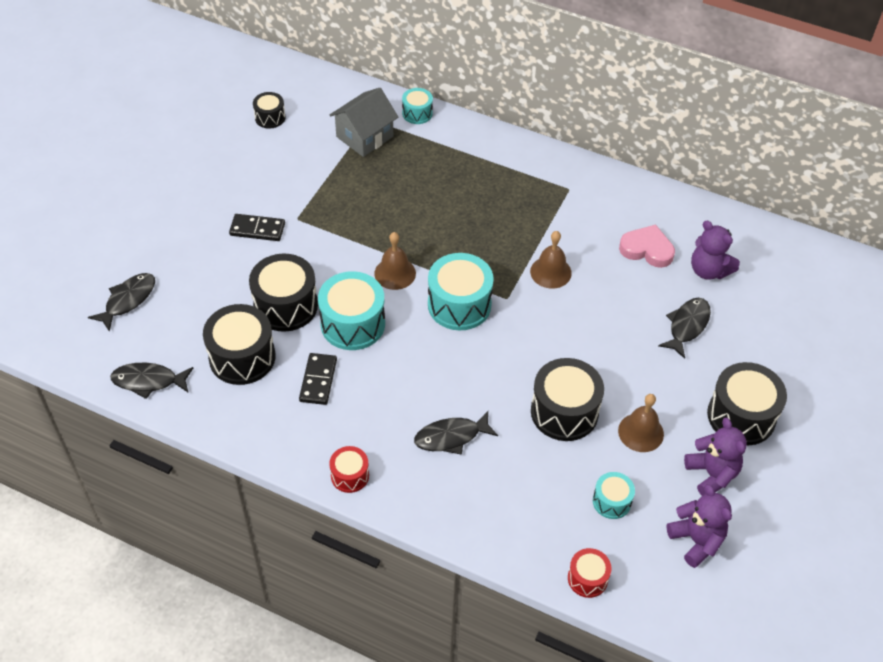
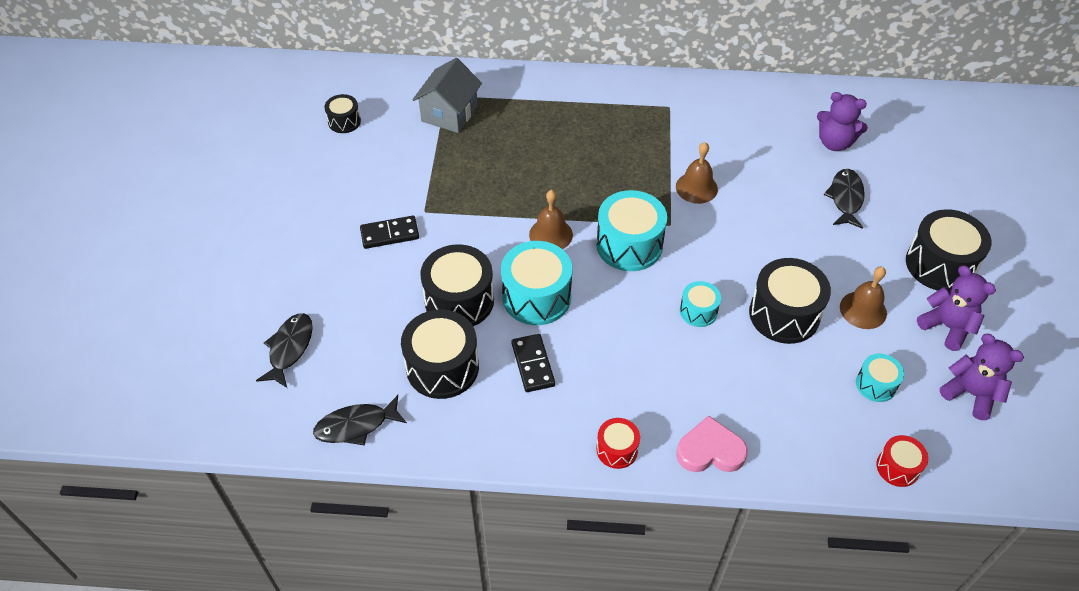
camera: 20 degrees left, 0 degrees up
(417, 113) = (488, 77): turquoise drum -> turquoise drum (698, 311)
(451, 437) = (693, 375): black fish -> none
(647, 249) = (770, 140): pink heart -> pink heart (710, 450)

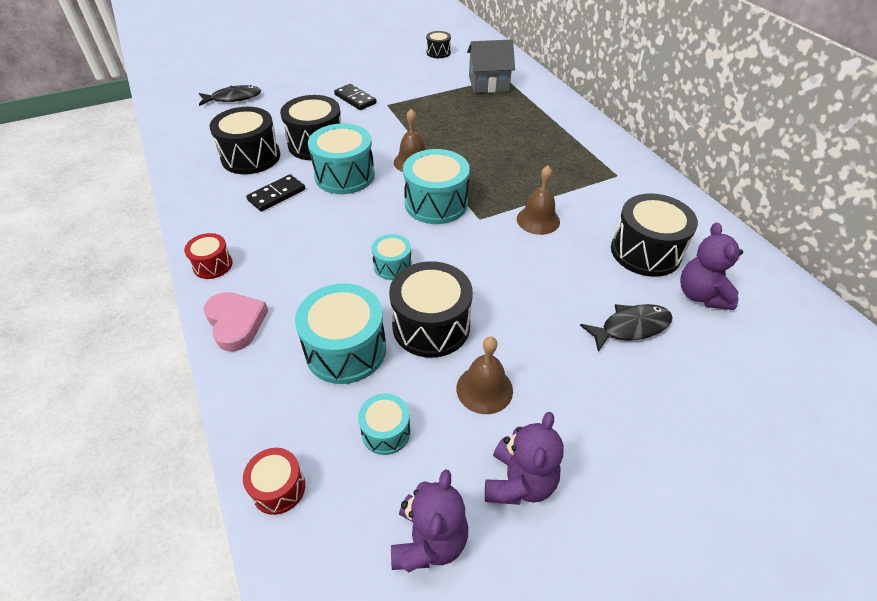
camera: 60 degrees right, 5 degrees down
(356, 425) = (183, 141): black fish -> none
(782, 380) = (346, 349): none -> turquoise drum
(940, 264) = (613, 446): black drum -> black drum (645, 252)

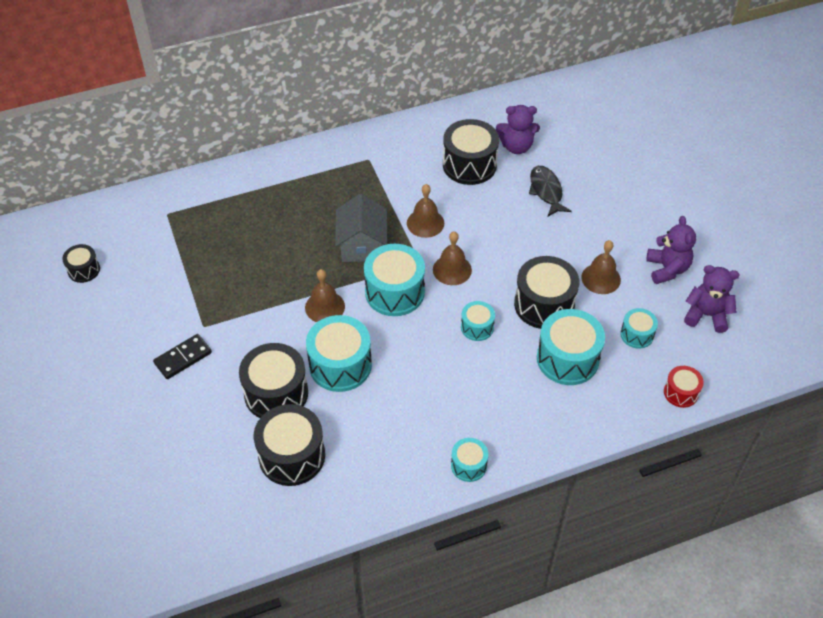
camera: 85 degrees left, 5 degrees up
(212, 265) = (468, 465): red drum -> turquoise drum
(233, 98) = (147, 493): black fish -> none
(236, 323) = (540, 436): pink heart -> none
(276, 195) = (366, 423): black domino -> none
(473, 243) = (452, 269): none -> brown bell
(488, 84) = (178, 229): grey house -> grey house (362, 245)
(519, 482) = (667, 269): purple teddy bear -> purple teddy bear turned 60 degrees clockwise

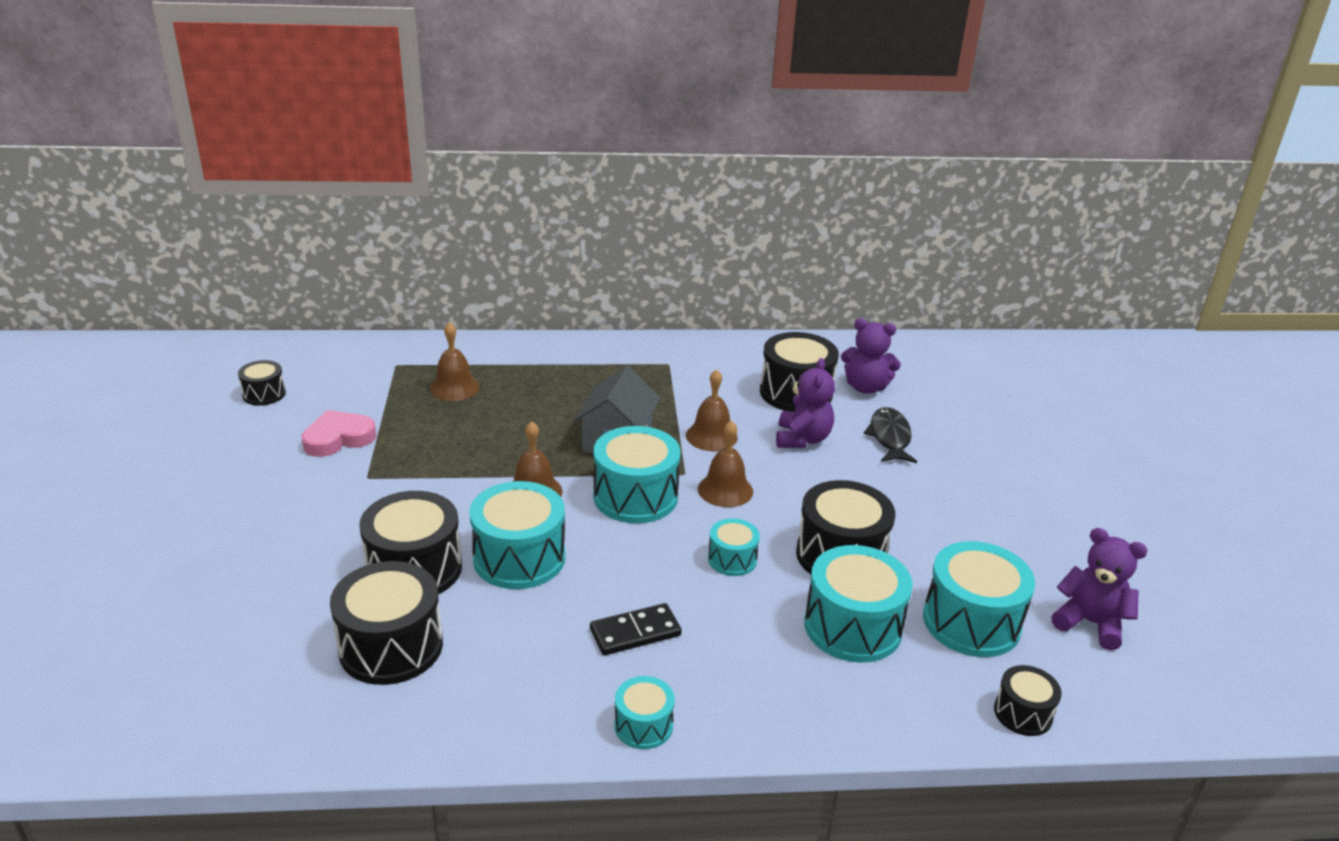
camera: 15 degrees right, 20 degrees down
(163, 297) = (338, 438): none -> pink heart
(183, 358) = (320, 503): black domino -> black domino (635, 632)
(601, 278) = (936, 544): brown bell -> brown bell (454, 387)
(637, 334) = (971, 622): turquoise drum -> turquoise drum, size x1.85
(667, 269) = (1041, 555): purple teddy bear -> purple teddy bear (802, 439)
(681, 392) = (1023, 713): red drum -> black drum

